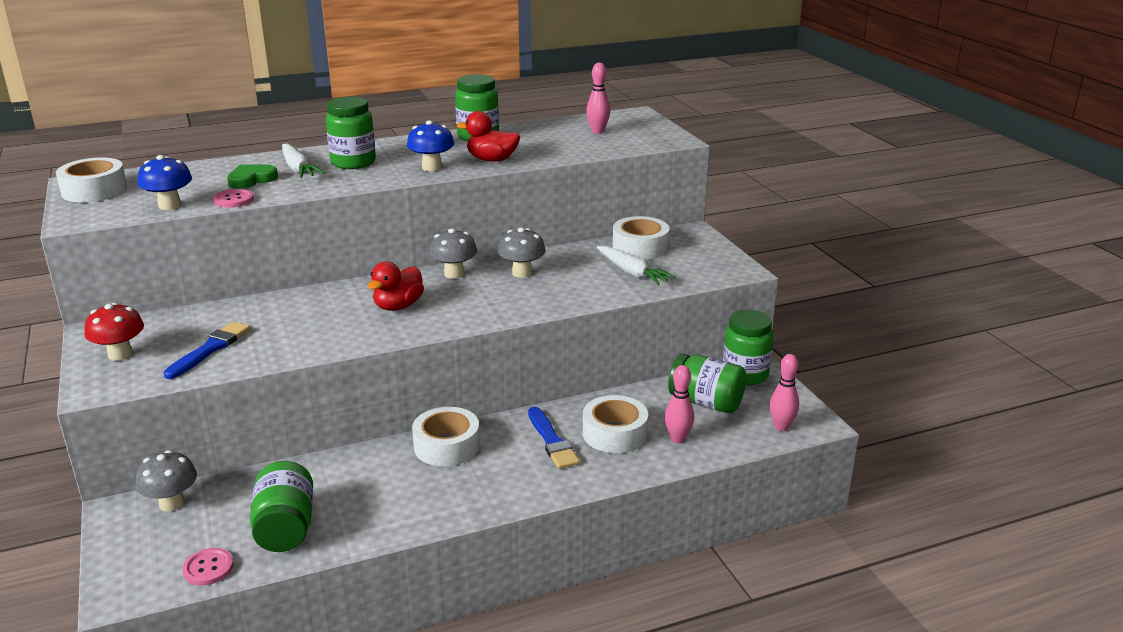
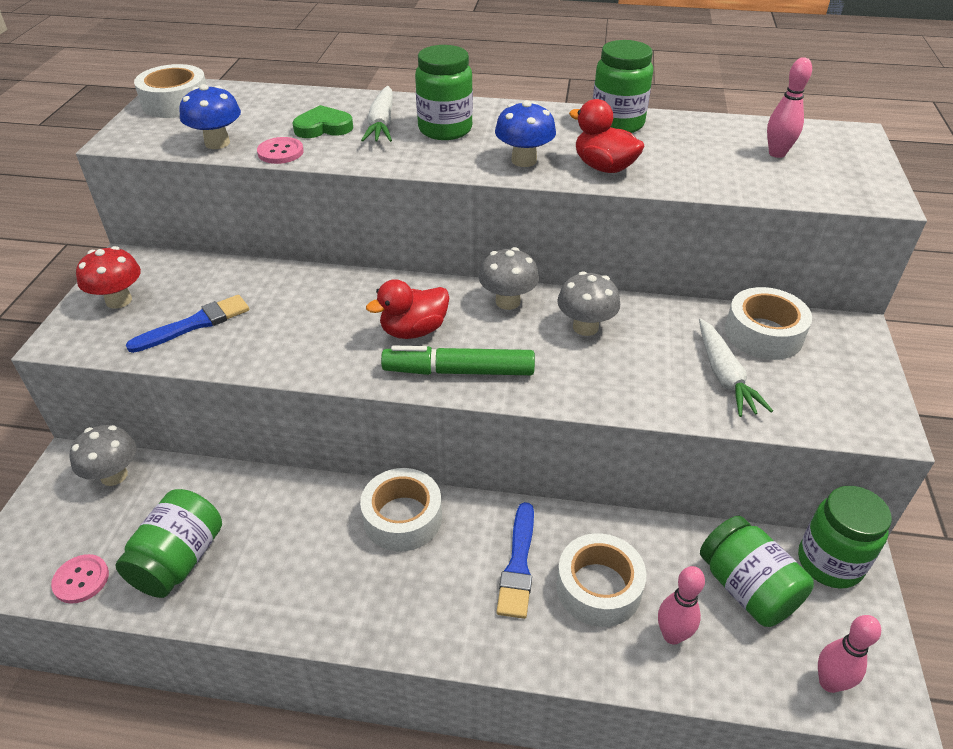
camera: 30 degrees right, 15 degrees up
(453, 317) = (459, 371): none -> green marker

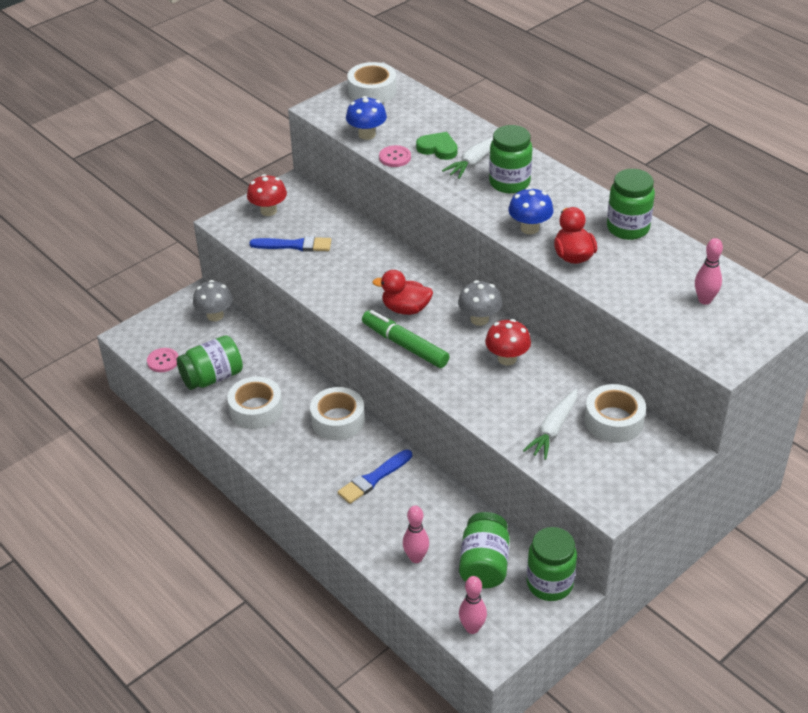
camera: 40 degrees right, 0 degrees up
(585, 327) = (507, 358): grey mushroom -> red mushroom
(598, 587) = (403, 514): white tape -> white tape (256, 409)

